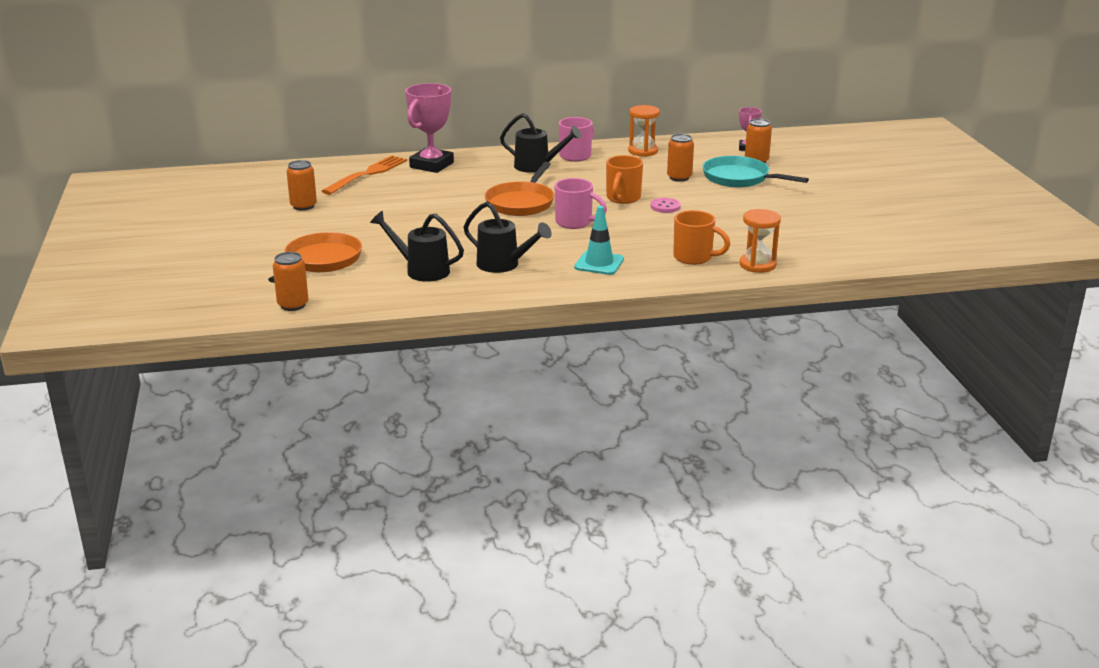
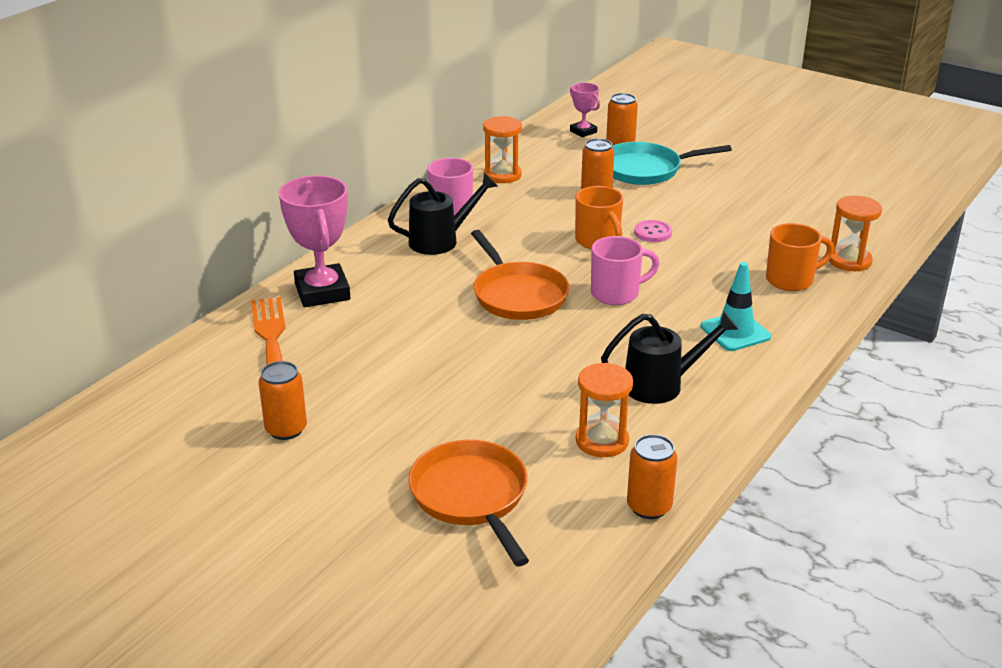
camera: 45 degrees left, 5 degrees up
(293, 305) = (570, 581): orange can -> orange can (649, 507)
(422, 270) = (602, 441): black watering can -> orange hourglass

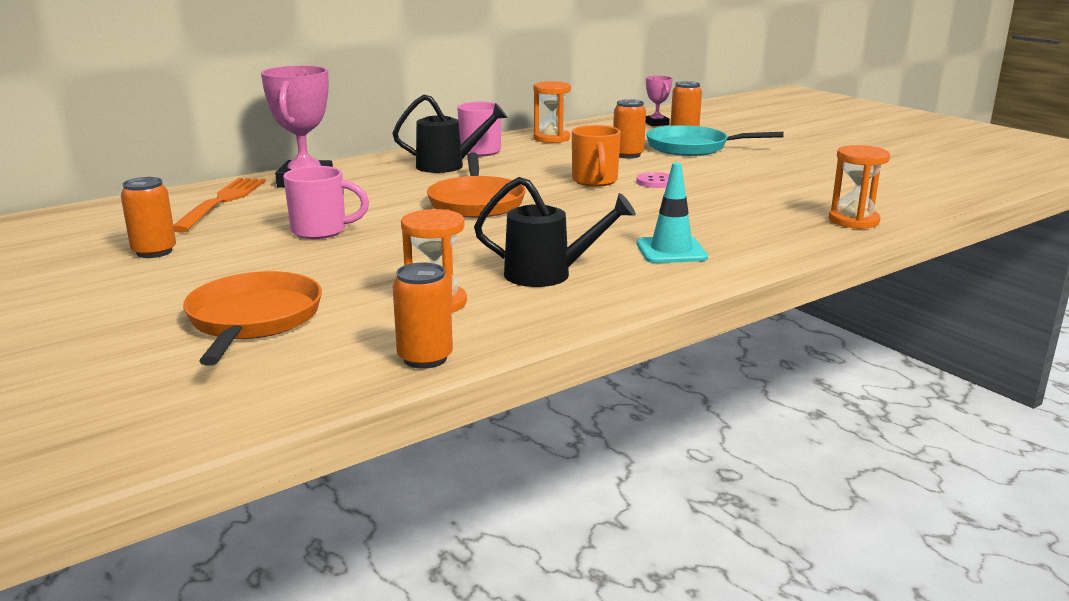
camera: 20 degrees right, 10 degrees down
(617, 293) = (574, 213): pink mug -> pink mug (321, 231)
(791, 280) = (772, 225): orange mug -> none

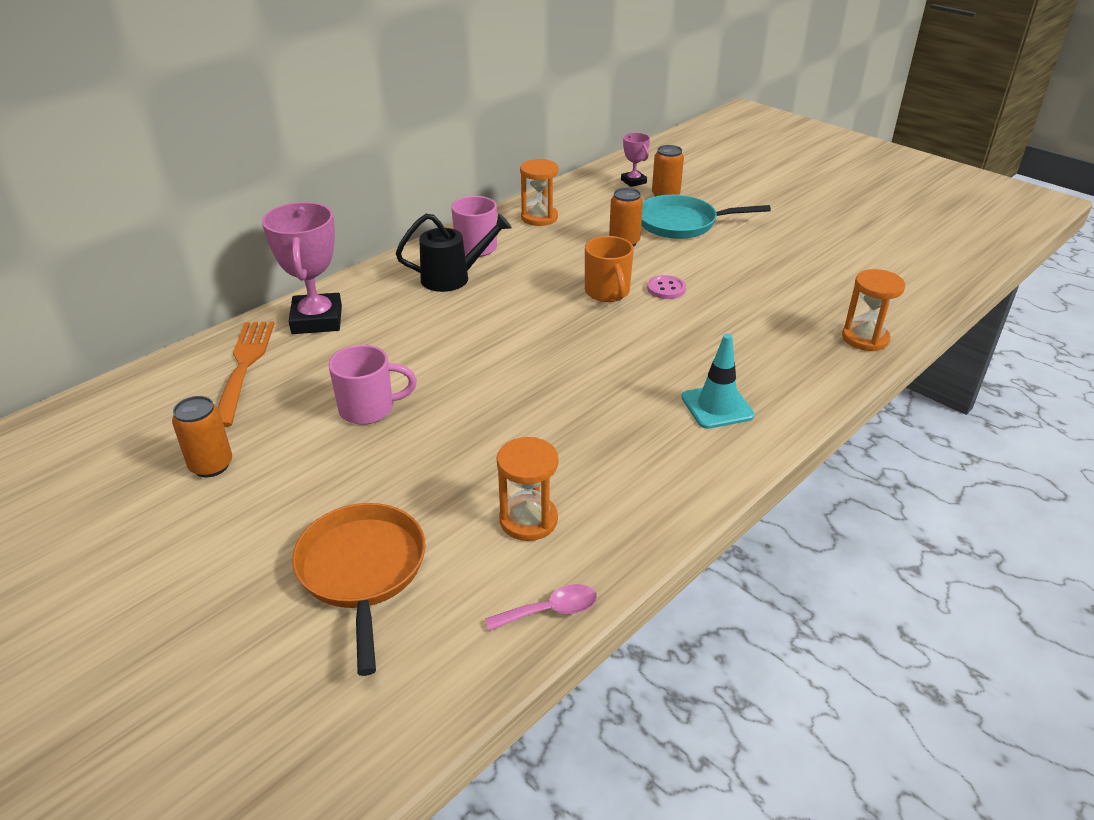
camera: 10 degrees left, 15 degrees up
(425, 358) = (550, 611): orange can -> pink spoon
(476, 202) = (505, 342): orange pan -> none
(548, 275) = (616, 460): black watering can -> none

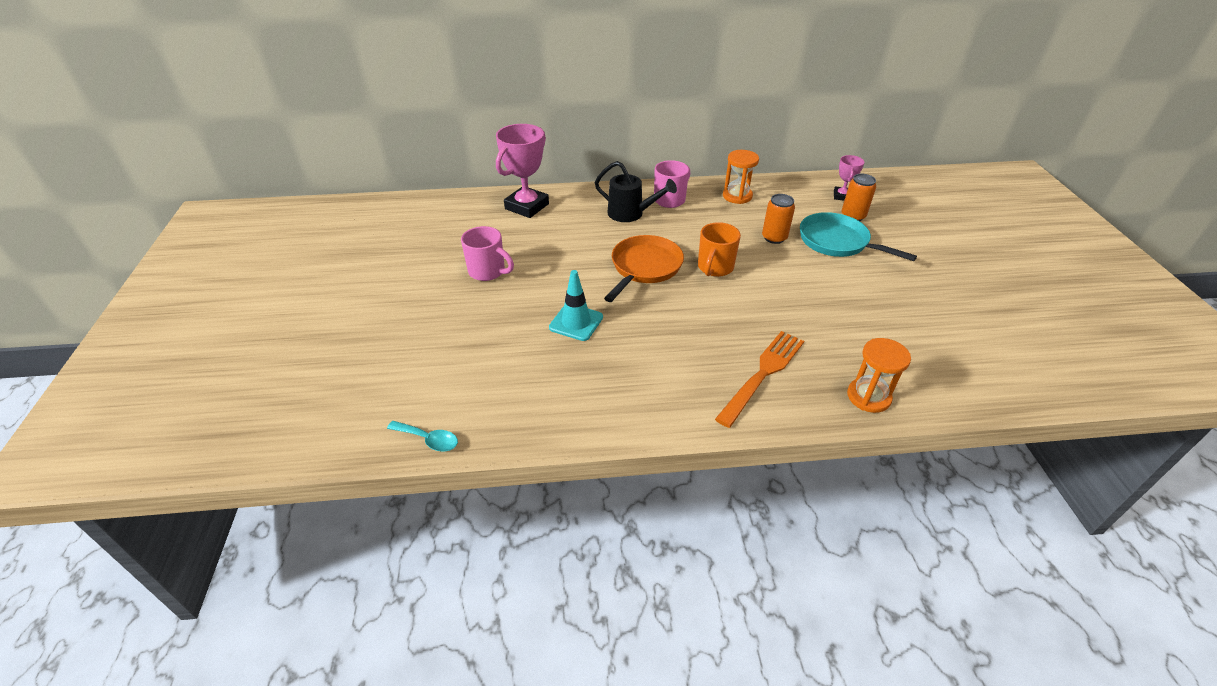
camera: 40 degrees right, 5 degrees up
(211, 465) = (386, 263): orange can -> none
(244, 367) = (461, 217): orange fork -> orange fork (762, 374)
(362, 571) = (377, 358): orange pan -> orange pan (644, 268)
(528, 520) = (483, 382): orange hourglass -> none
(550, 611) = (428, 439): pink spoon -> turquoise spoon
(666, 289) = (760, 284): pink button -> none
(717, 406) = (684, 382): turquoise traffic cone -> turquoise traffic cone (576, 322)

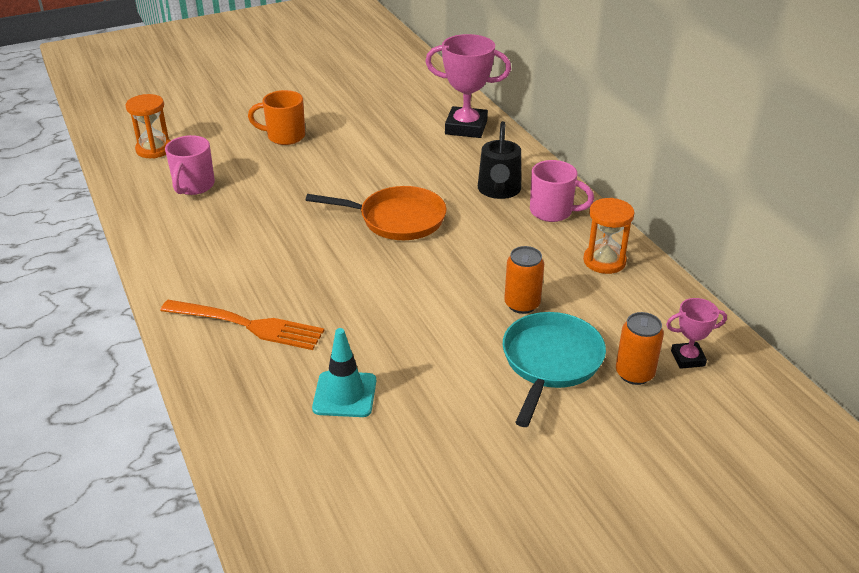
camera: 70 degrees right, 5 degrees down
(428, 439) = (117, 166): turquoise spoon -> none
(488, 271) = (340, 135): pink mug -> pink mug (193, 186)
(576, 322) = (285, 198): turquoise traffic cone -> turquoise traffic cone (345, 394)
(715, 268) = (424, 266): orange mug -> orange mug (284, 136)
(868, 397) = (234, 408): orange hourglass -> orange hourglass (154, 149)

